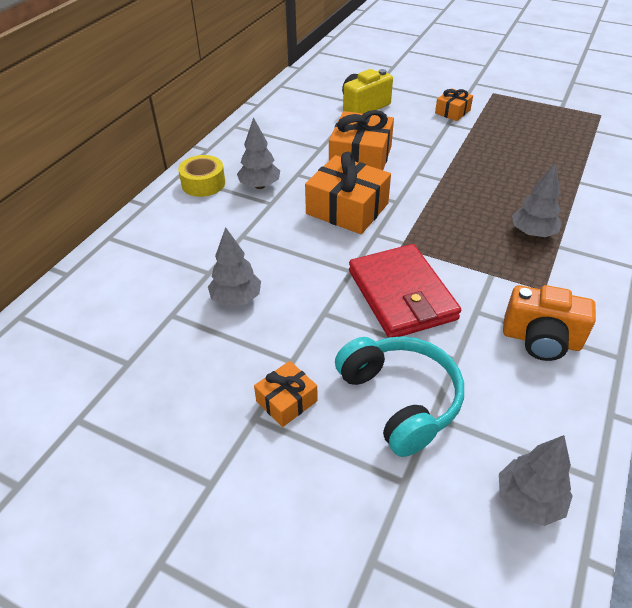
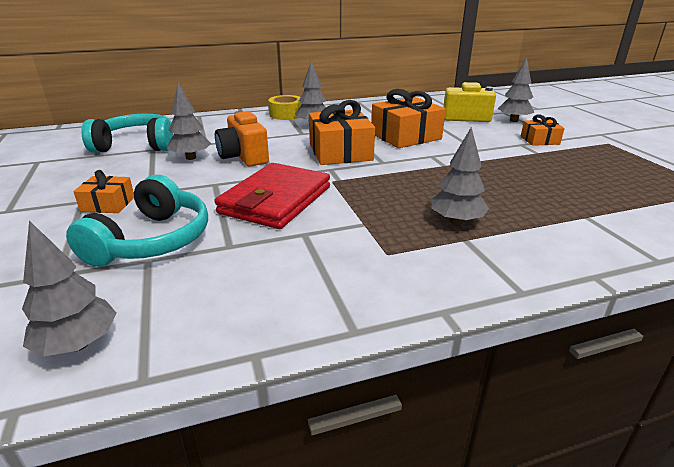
camera: 45 degrees right, 15 degrees down
(141, 321) = (136, 145): none -> turquoise headphones
(401, 93) = (513, 120): none -> grey tree
(541, 339) = (312, 276): orange camera -> orange camera (243, 157)

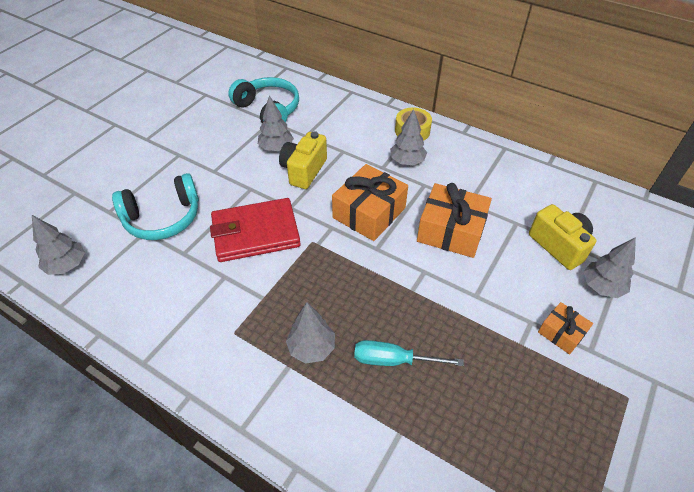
camera: 50 degrees right, 20 degrees up
(108, 204) = (184, 167): orange gift -> none
(243, 157) = (304, 170): orange camera -> yellow camera
(508, 194) = (394, 360): none -> turquoise screwdriver

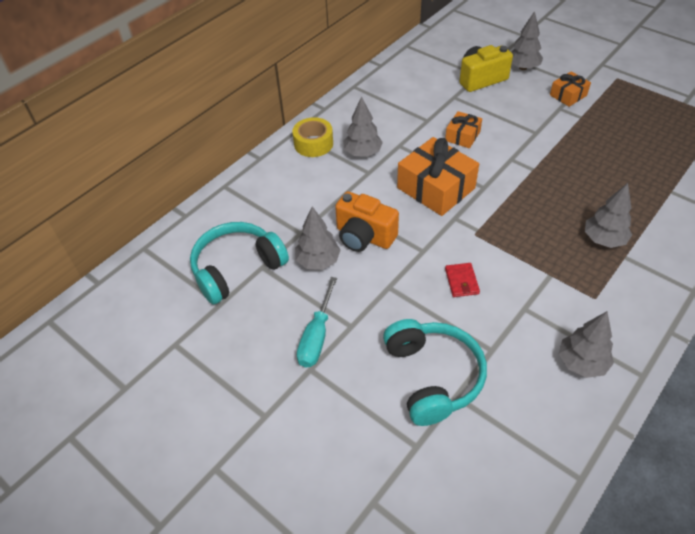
camera: 80 degrees left, 0 degrees up
(67, 265) = (514, 483): grey tree -> grey tree (582, 363)
(255, 233) = (461, 281): red wallet -> red wallet, size x0.40
(304, 170) = (364, 236): yellow camera -> orange camera
(394, 360) = (607, 188): turquoise screwdriver -> turquoise screwdriver (317, 336)
(451, 231) = (462, 136): orange gift -> orange gift, size x0.53

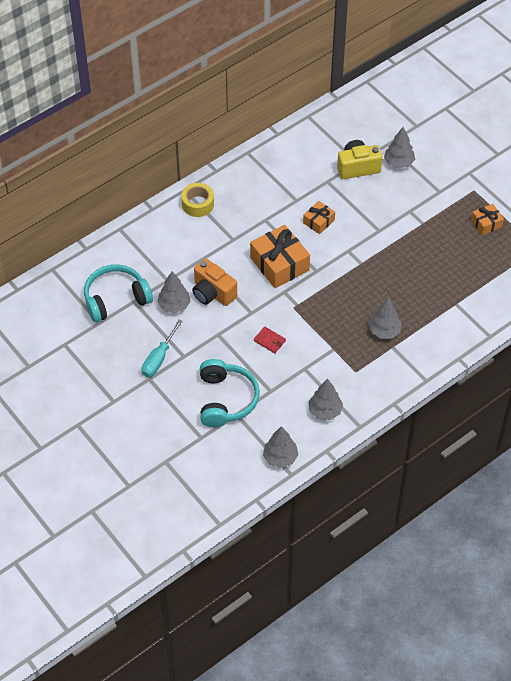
camera: 10 degrees right, 5 degrees up
(362, 153) = (234, 221): grey tree -> grey tree (280, 457)
(461, 281) = (269, 341): red wallet -> red wallet turned 60 degrees counterclockwise
(568, 95) = (423, 199): orange gift -> orange gift (486, 223)

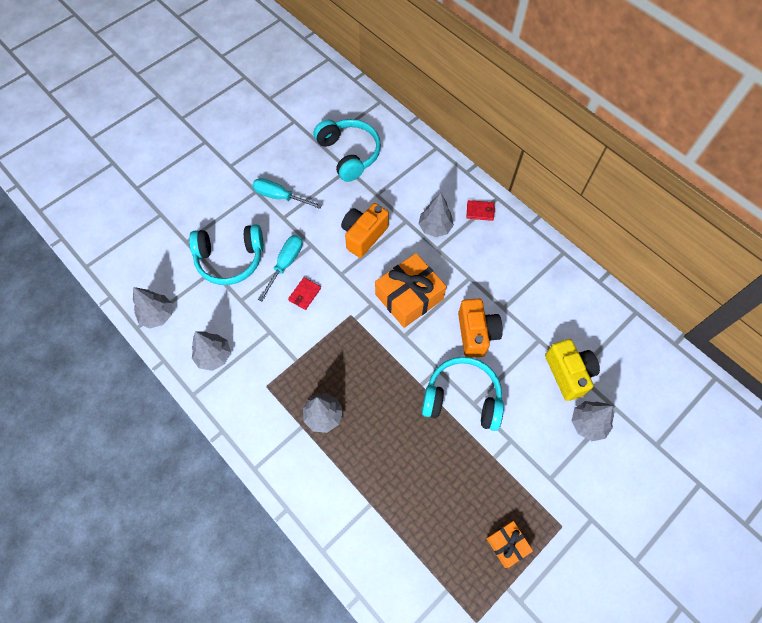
camera: 85 degrees right, 10 degrees up
(174, 305) = (345, 203): grey tree -> grey tree (435, 227)
(198, 204) = (480, 211): yellow tape -> red wallet
(236, 355) = (285, 264): none -> turquoise screwdriver
(318, 221) = (476, 334): orange gift -> orange camera
(374, 237) = (462, 398): none -> turquoise headphones

